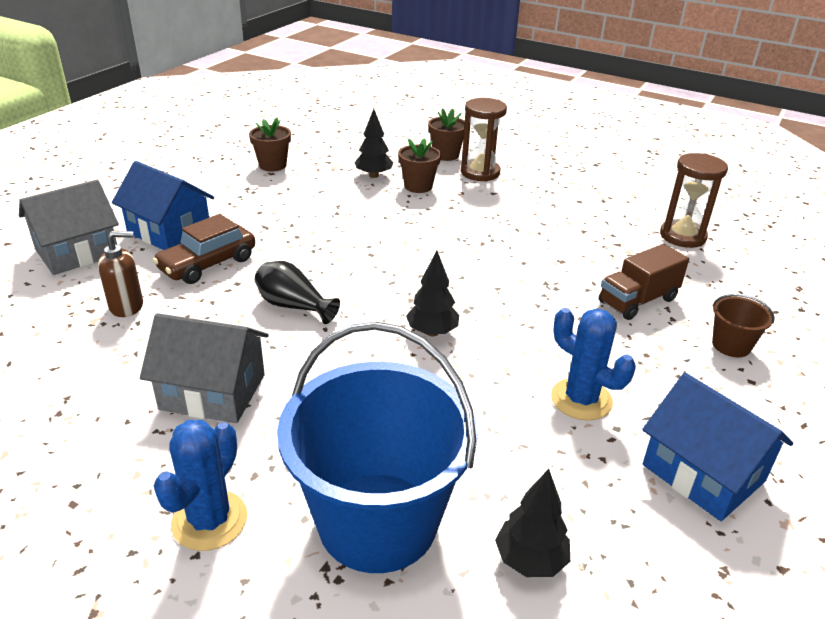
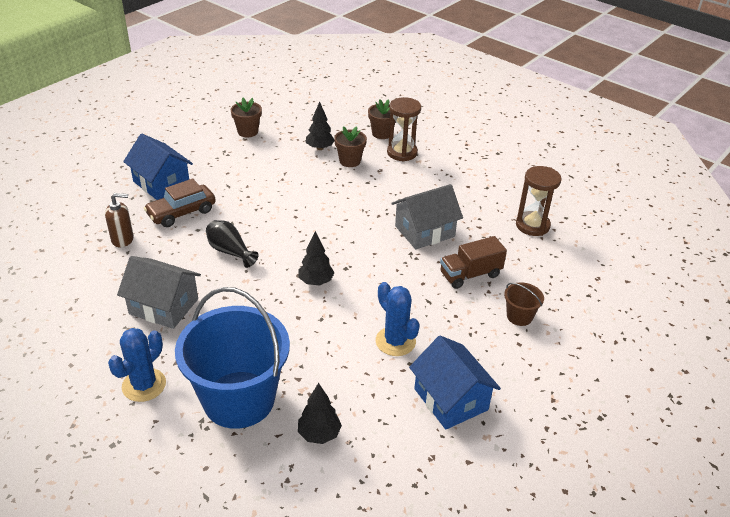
camera: 10 degrees right, 5 degrees up
(77, 252) = (98, 194): grey house -> grey house (424, 231)

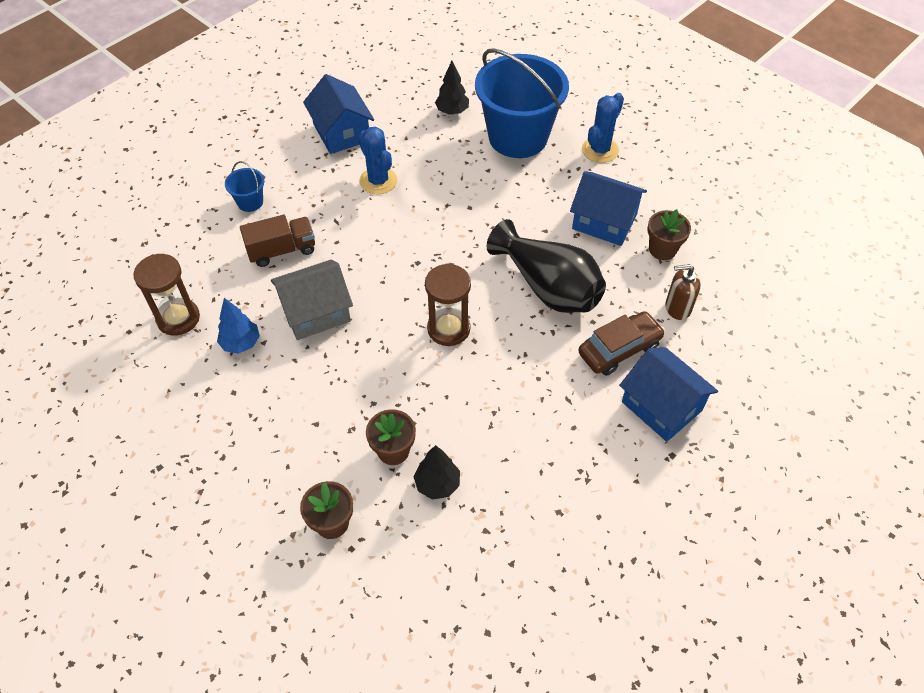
camera: 175 degrees left, 15 degrees up
(164, 306) = (604, 222): grey house -> blue house
(230, 251) = (548, 287): black vase -> black vase, size x1.83
(248, 132) = (556, 532): brown flower pot -> brown flower pot (662, 249)
(316, 282) = (451, 246): black tree -> none
(402, 153) = (310, 470): brown hourglass -> brown hourglass (448, 329)
(475, 211) = (241, 343): none -> blue tree
(519, 316) = (250, 202): brown bucket -> blue bucket

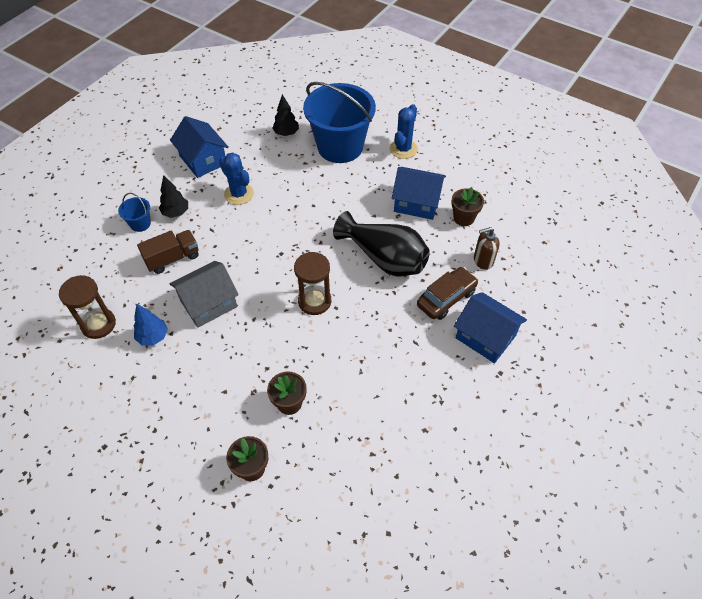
camera: 10 degrees left, 0 degrees up
(437, 484) = (328, 424): black tree -> black tree (176, 213)

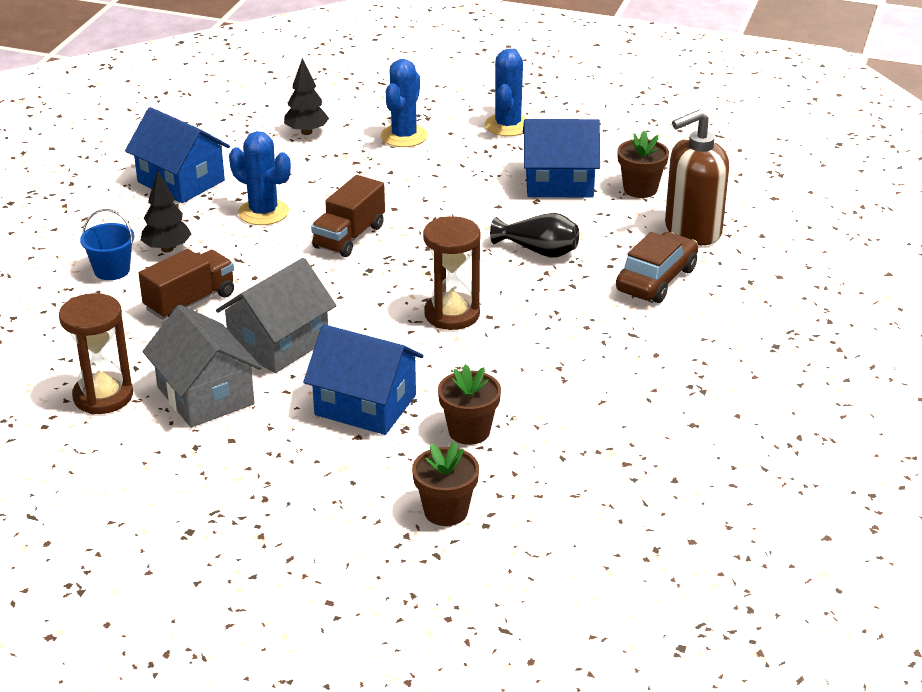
camera: 15 degrees left, 20 degrees down
(153, 337) = (205, 395): blue tree -> grey house
(279, 224) = (349, 237): none -> brown truck
(340, 147) = (404, 136): blue bucket -> blue cactus
(384, 258) = (539, 251): black vase -> black vase, size x0.55
(483, 260) = (692, 231): brown soap dispenser -> brown soap dispenser, size x1.65
(485, 337) = (735, 311): blue house -> blue house (365, 405)

